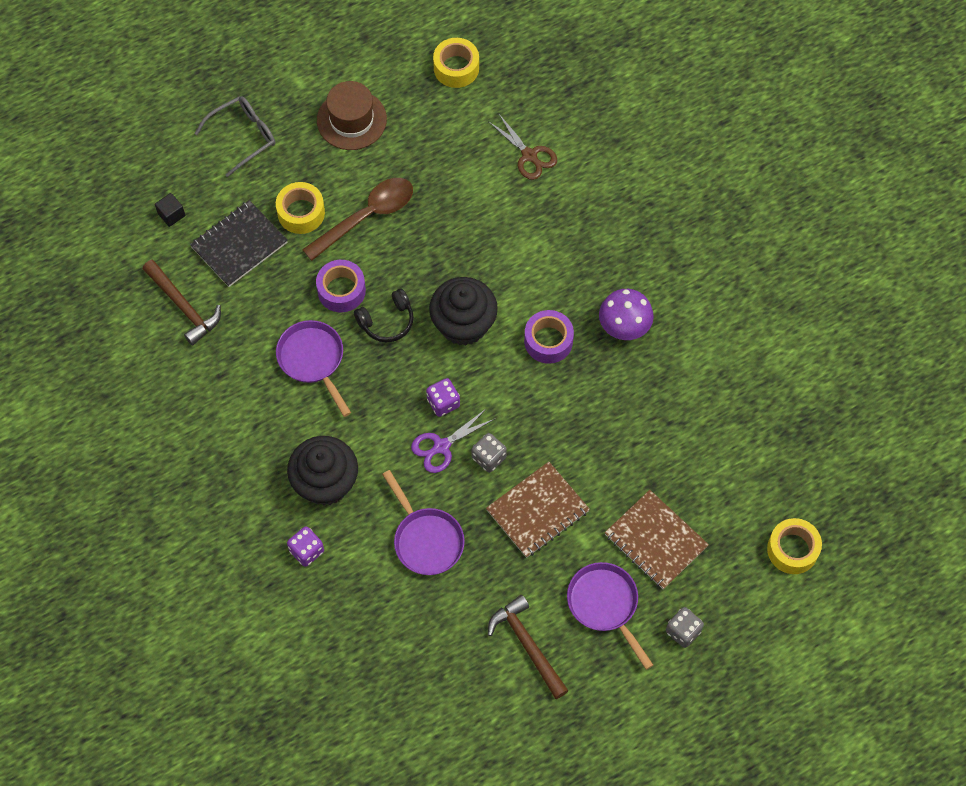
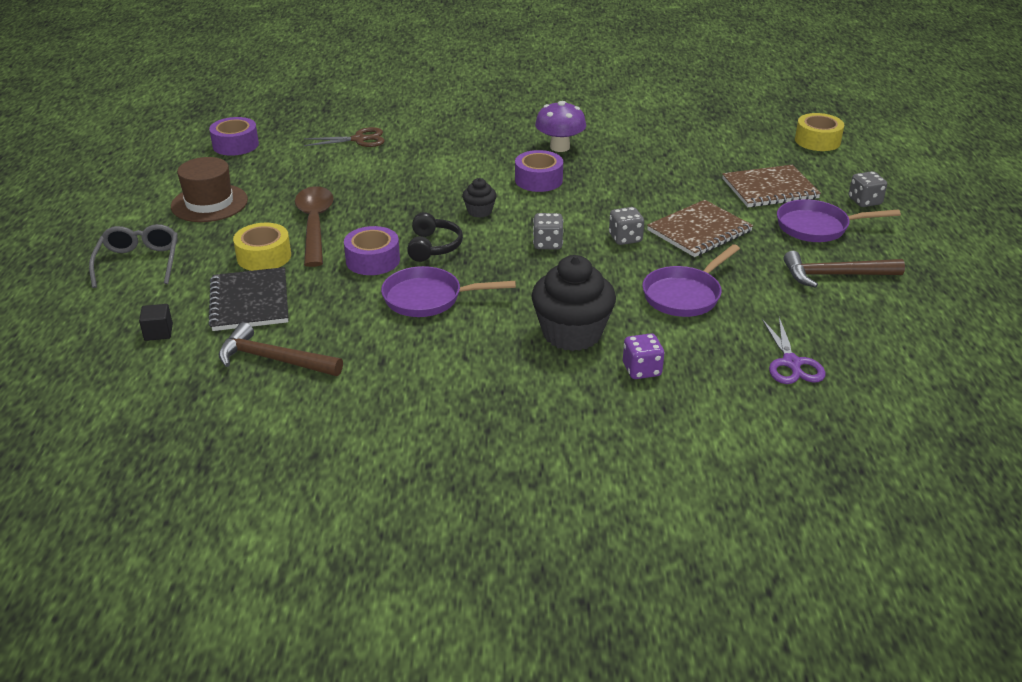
camera: 60 degrees left, 30 degrees down
(183, 307) = (273, 359): brown hammer -> brown hammer turned 150 degrees counterclockwise
(426, 540) = (684, 295): purple pan -> purple pan turned 135 degrees clockwise
(441, 446) = (592, 258): purple scissors -> purple scissors (791, 363)
(443, 403) = (547, 244): purple dice -> grey dice
(456, 68) = (235, 145): yellow tape -> purple tape
(463, 324) = (479, 211): black cupcake -> black cupcake, size x0.49
(537, 511) = (699, 231): brown notebook -> brown notebook turned 60 degrees clockwise

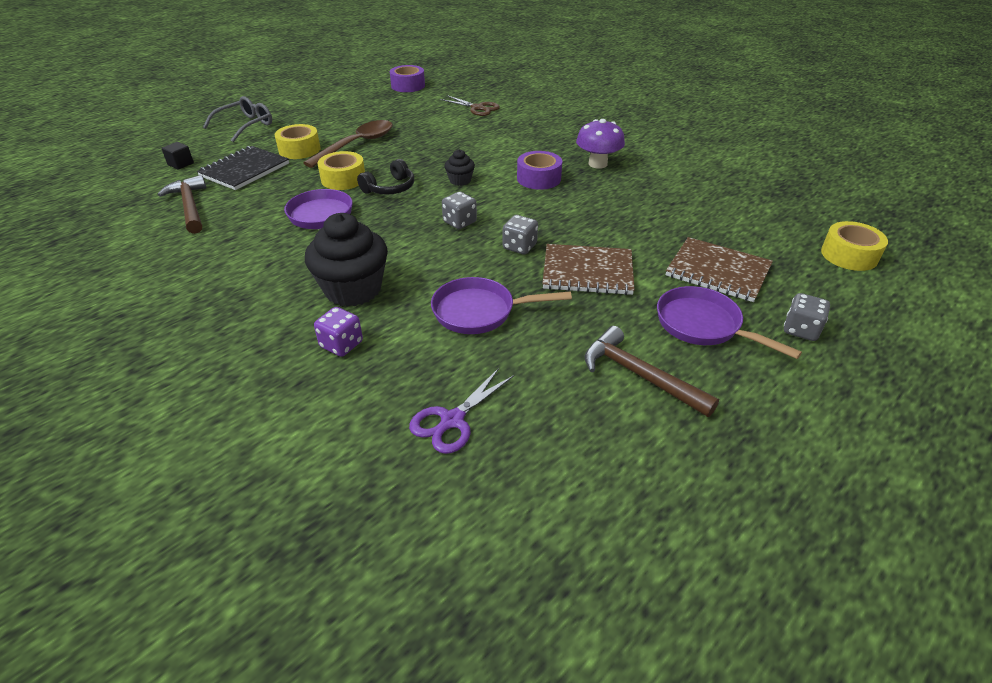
camera: 45 degrees right, 5 degrees up
(209, 203) = (334, 110): brown hat -> none
(373, 260) = (343, 179): purple tape -> yellow tape

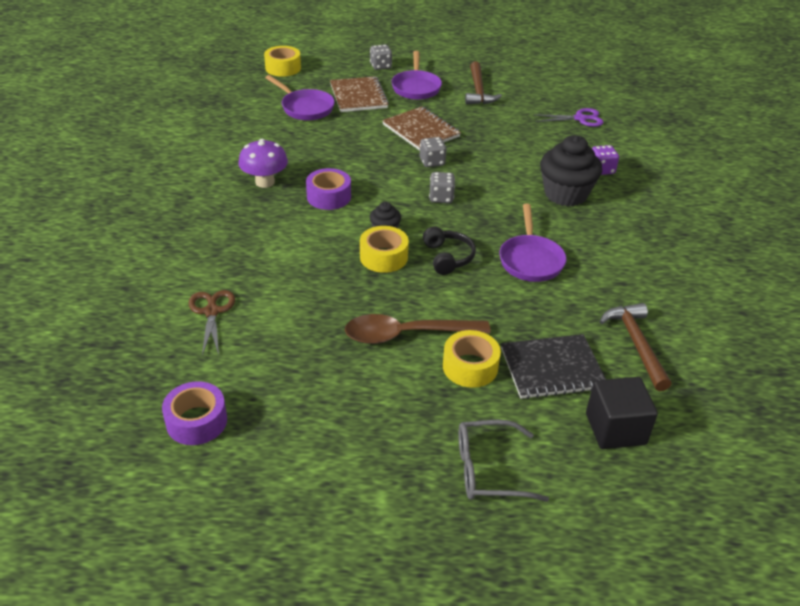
camera: 135 degrees left, 0 degrees up
(180, 164) = (615, 429): black cube -> black cube, size x1.90
(190, 206) = (636, 344): brown hammer -> brown hammer turned 150 degrees clockwise
(343, 179) = (472, 292): yellow tape -> yellow tape (383, 257)
(390, 188) = (447, 257): black headphones -> black headphones turned 75 degrees clockwise
(479, 312) = (509, 146): purple pan -> purple pan (305, 108)

